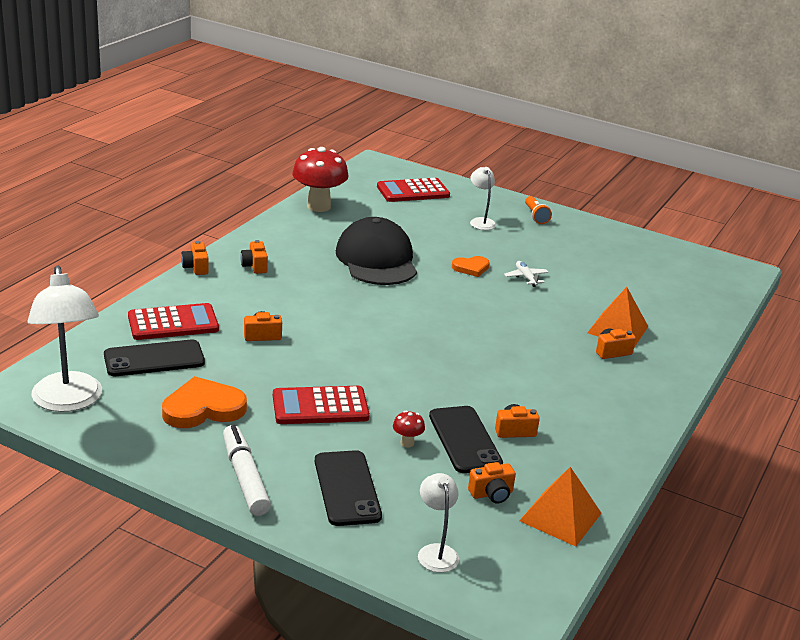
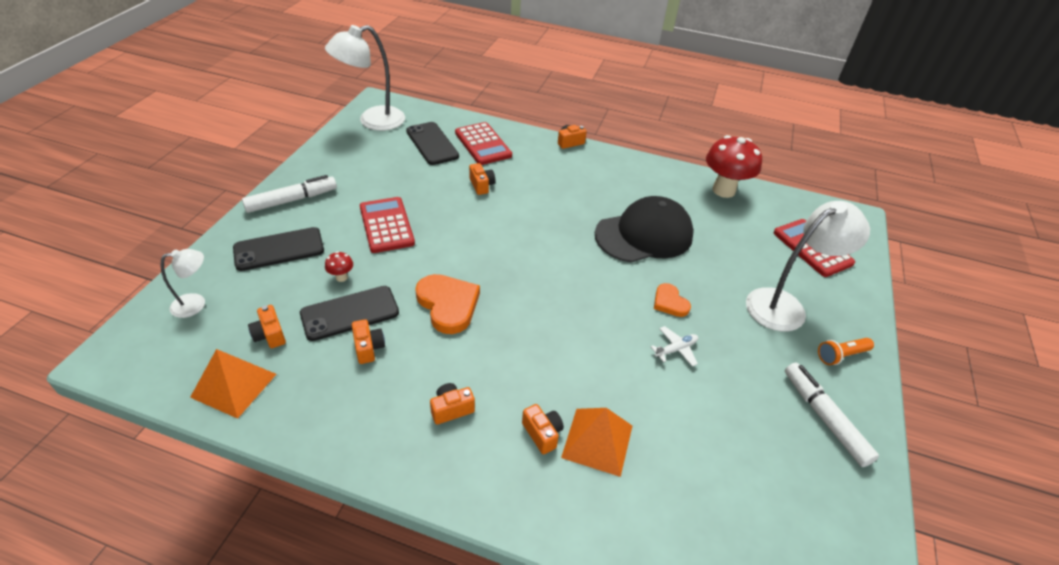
camera: 80 degrees right, 15 degrees up
(203, 408) = (374, 172): orange heart -> orange heart (448, 305)
(255, 266) = (589, 169): orange camera -> orange camera (451, 409)
(480, 221) = (785, 305): white lamp -> white lamp, size x1.91
(593, 239) = (824, 418): none -> white marker

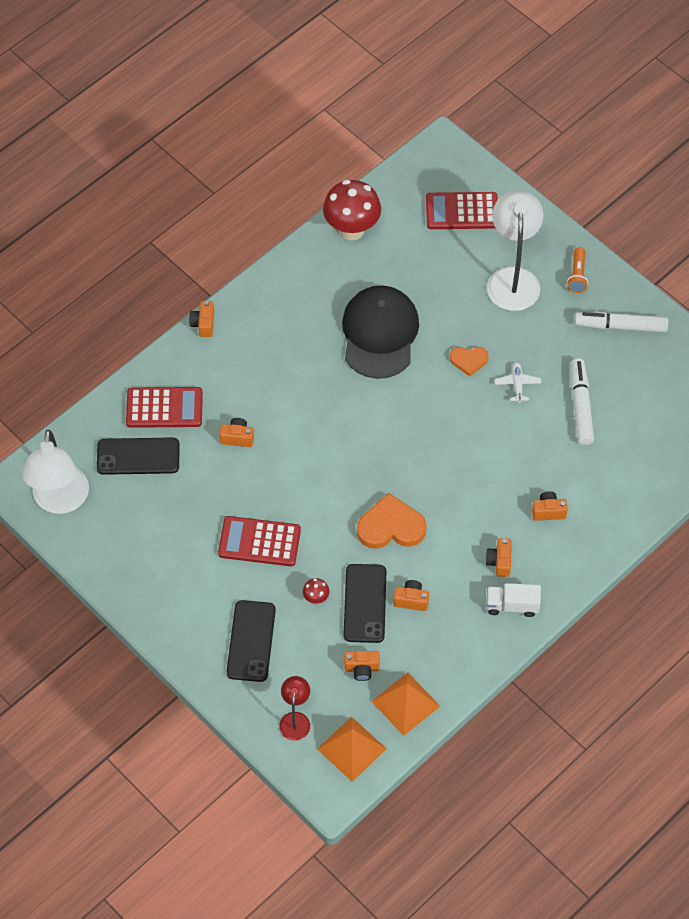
camera: 60 degrees left, 15 degrees up
(196, 304) = (295, 719): white lamp -> red lamp
(292, 200) = (177, 615): white marker -> white marker (581, 406)
(399, 442) = (512, 605): none -> white truck
(597, 441) = (570, 479): orange pyramid -> orange pyramid (351, 749)

